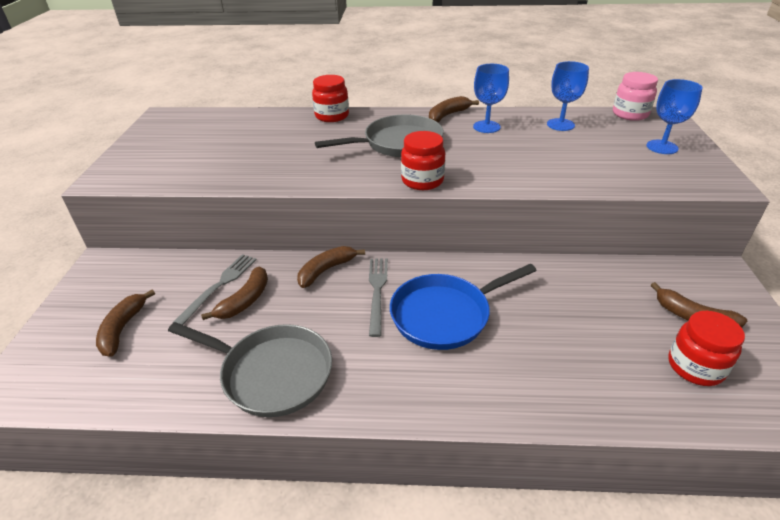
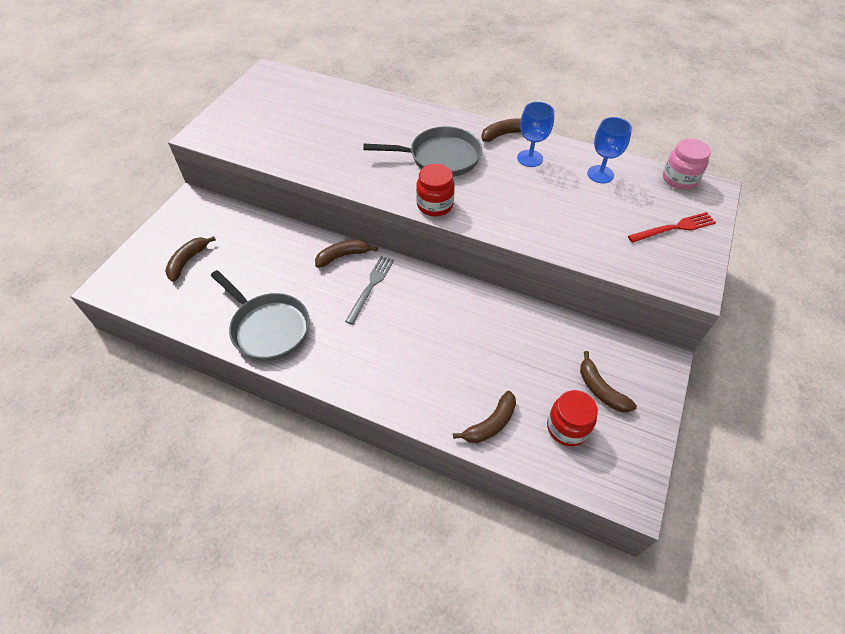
camera: 20 degrees right, 15 degrees up
(219, 286) = (262, 246): grey fork -> none
(245, 300) = (275, 264): brown banana -> brown banana (491, 424)
(332, 116) = (403, 109): red jar -> none
(445, 315) = (409, 323): blue pan -> none
(662, 147) = (674, 228): blue goblet -> red fork

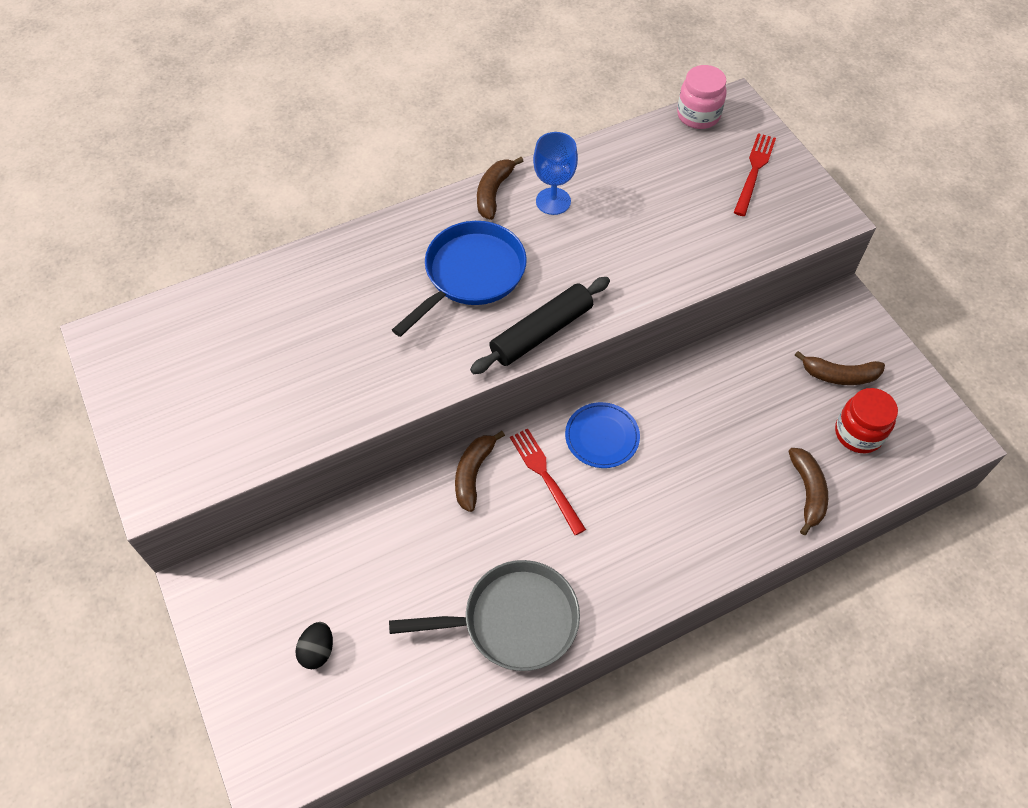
camera: 50 degrees left, 5 degrees up
(187, 261) = (317, 651): brown banana -> black egg
(371, 287) = (546, 477): grey fork -> red fork
(422, 295) = (602, 437): none -> blue plate
(435, 205) = (541, 332): red jar -> black rolling pin
(440, 157) = (470, 275): grey pan -> blue pan
(600, 174) = (633, 165): blue goblet -> none

